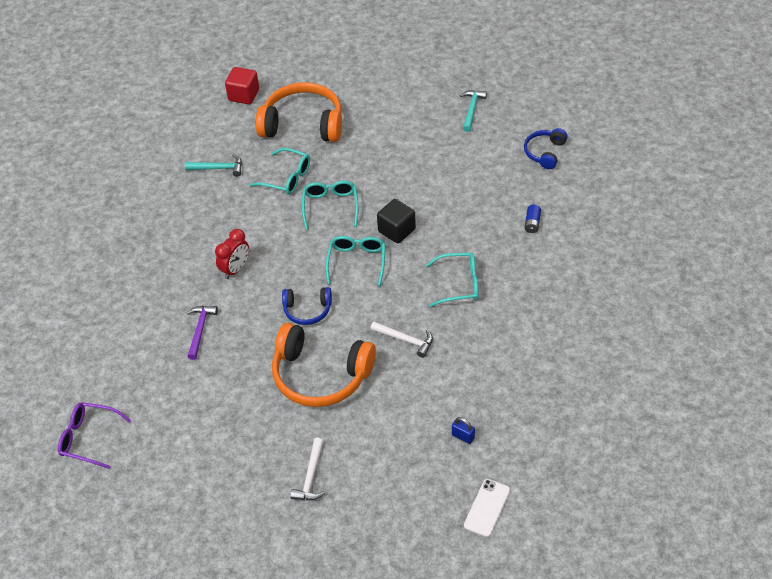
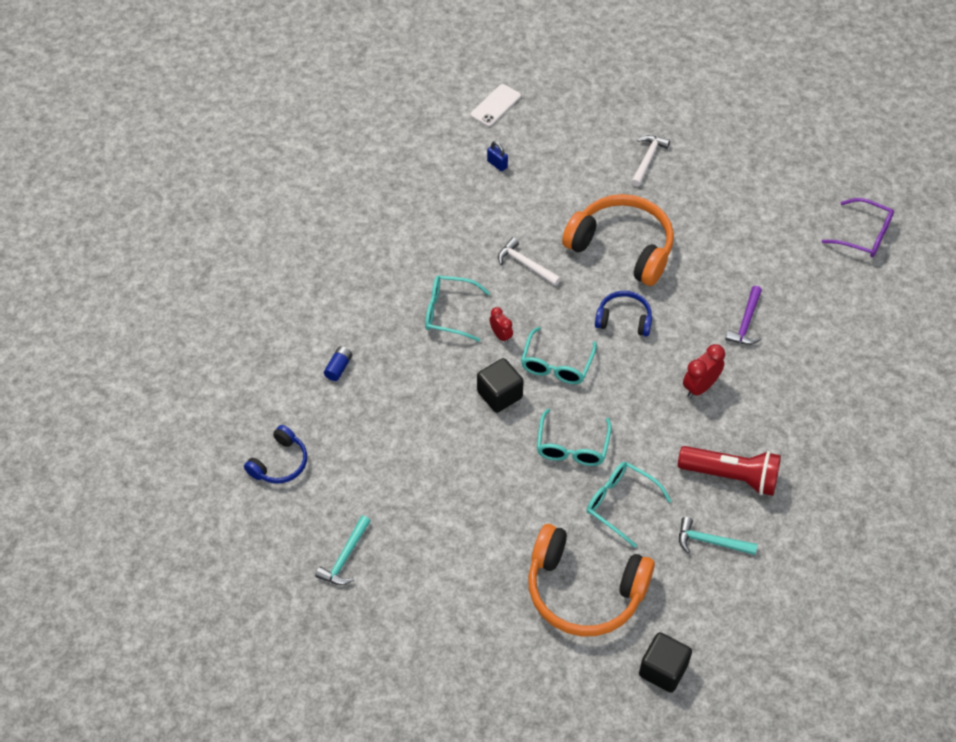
camera: 170 degrees left, 5 degrees up
(206, 211) = (731, 476): none -> red flashlight
(244, 95) = (663, 670): red cube -> black cube
(409, 275) = (501, 335): none -> red clock

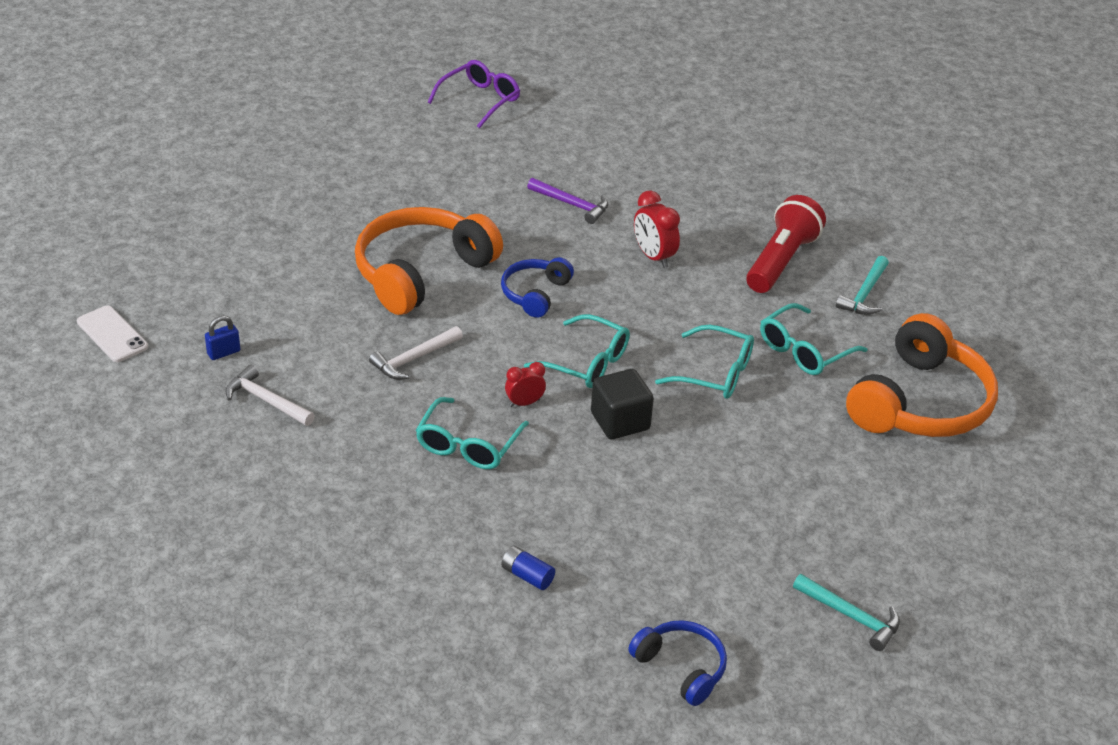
camera: 80 degrees left, 15 degrees down
(648, 159) = (287, 223): white hammer -> white hammer (266, 400)
(663, 670) = (1025, 363): black cube -> none

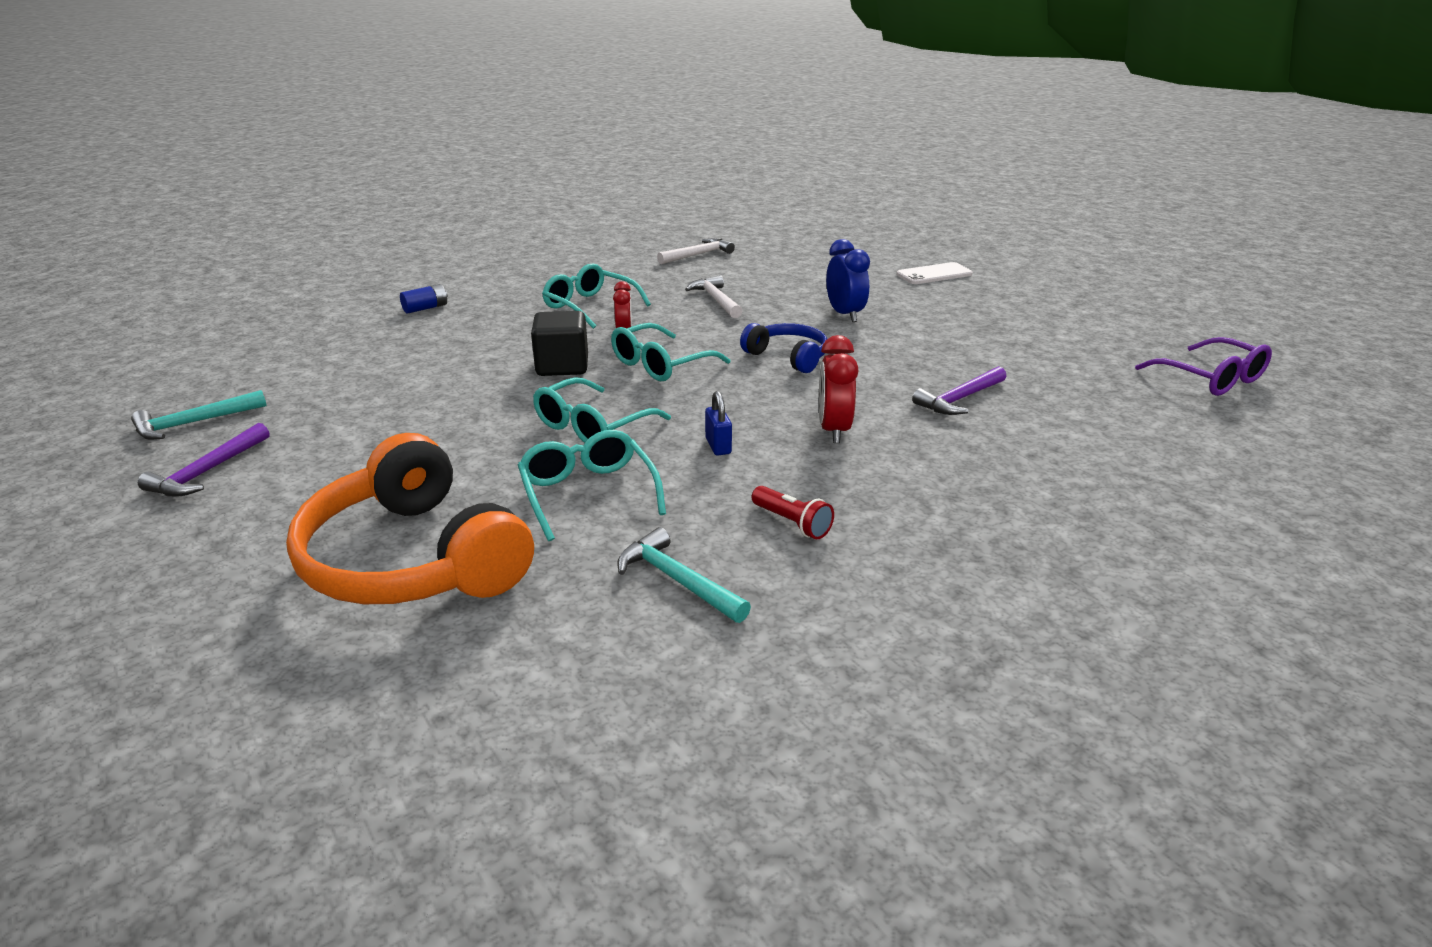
camera: 110 degrees right, 10 degrees down
(112, 334) = (803, 224): white phone -> white phone (934, 274)
(223, 352) = (764, 248): blue padlock -> blue padlock (718, 446)
(421, 272) = (845, 315): orange headphones -> blue clock
(653, 257) = (833, 430): red clock -> red clock turned 75 degrees counterclockwise
(681, 668) = (263, 344): blue headphones -> none
(781, 261) = (792, 523): red flashlight -> red flashlight, size x0.48
(906, 559) = (207, 472): none -> purple hammer

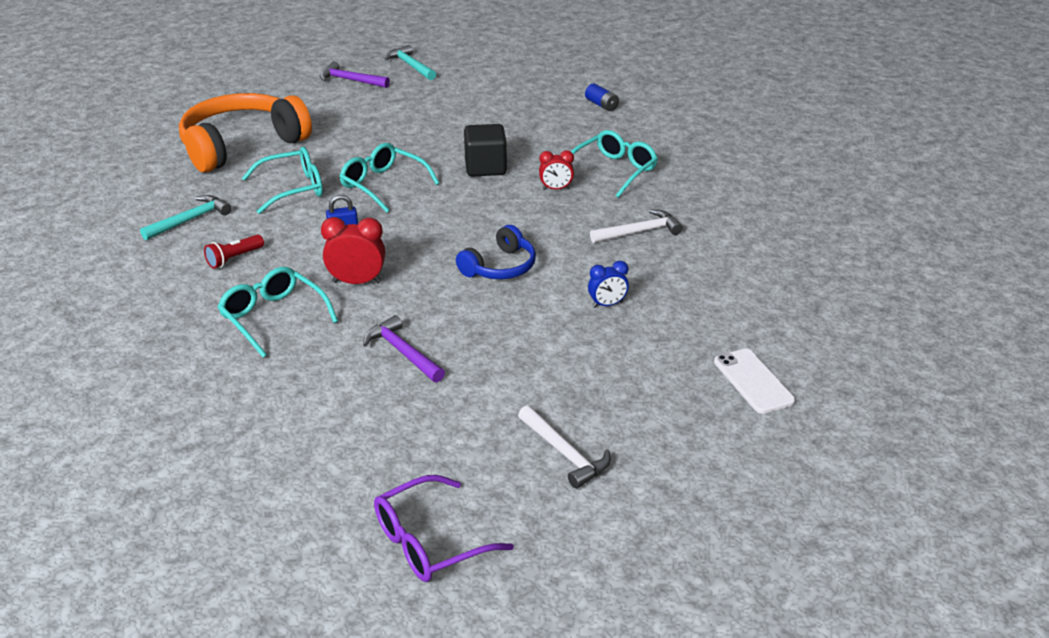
camera: 90 degrees right, 5 degrees up
(660, 365) = (486, 207): turquoise glasses -> turquoise glasses (273, 317)
(698, 255) = (778, 221): white hammer -> white hammer (565, 454)
(845, 315) = (607, 305): blue clock -> blue clock, size x0.65

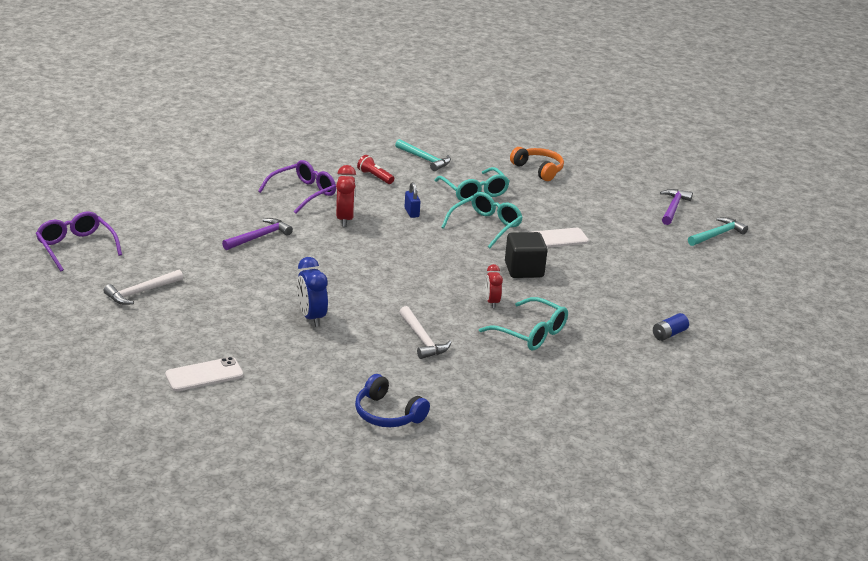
camera: 85 degrees right, 5 degrees down
(241, 145) = (538, 170): orange headphones -> orange headphones, size x0.52
(273, 317) = (303, 193): turquoise glasses -> purple glasses
(416, 145) = (556, 239): none -> white phone
(500, 267) = (365, 274): blue headphones -> blue headphones (387, 414)
(607, 305) = (311, 317): blue clock -> blue clock, size x1.55

